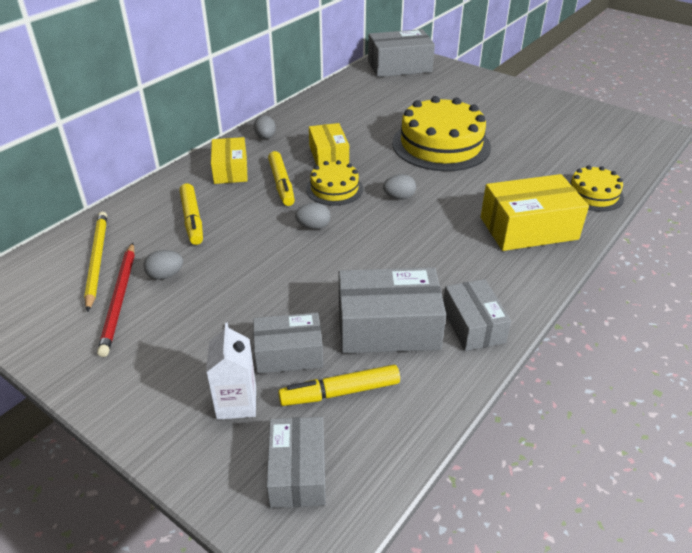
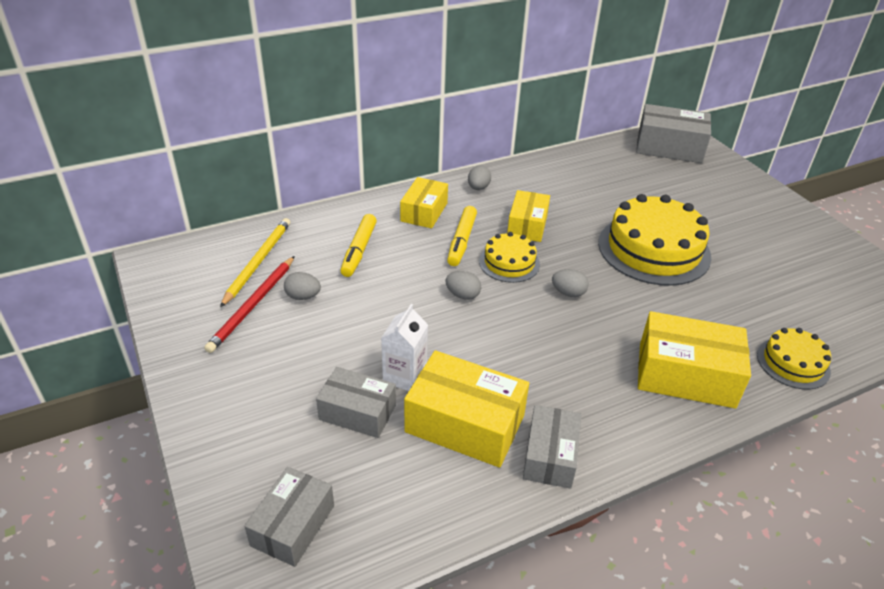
camera: 25 degrees right, 0 degrees up
(236, 403) = (284, 439): white carton -> white carton (405, 376)
(340, 392) = (378, 469): yellow marker -> none
(388, 327) = (465, 423): grey box -> yellow box

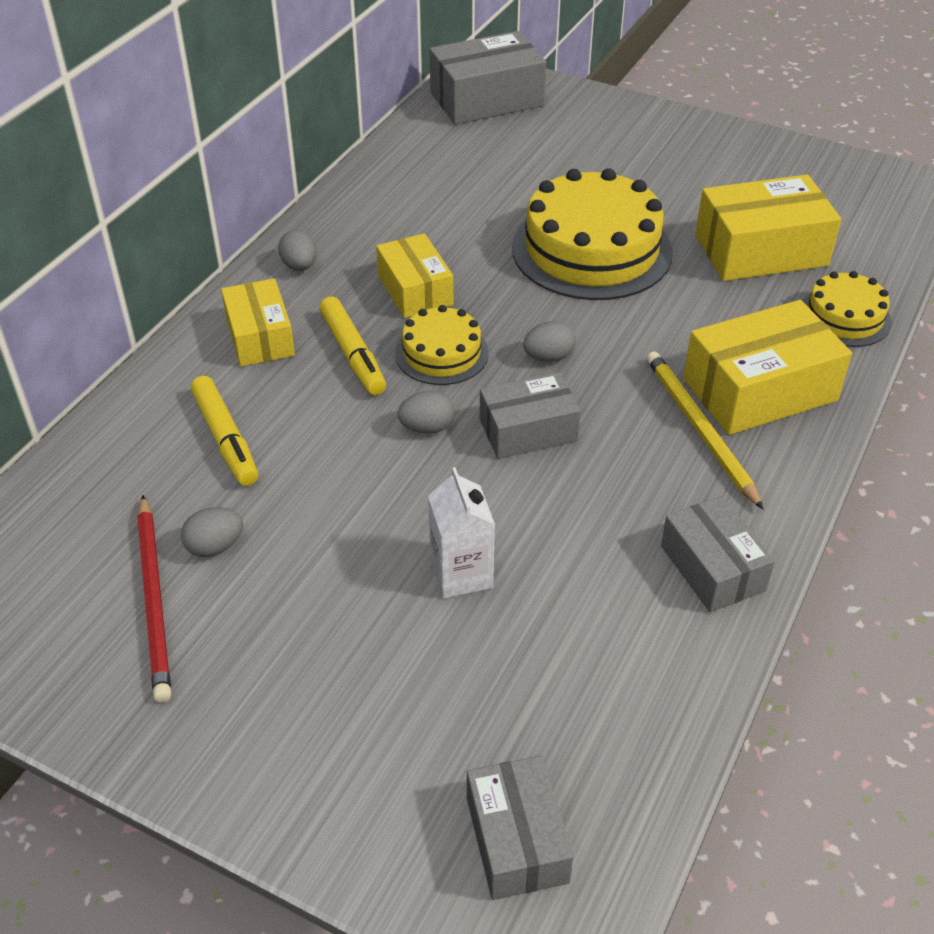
camera: 35 degrees left, 5 degrees up
(258, 262) = (92, 533): yellow pencil -> yellow pencil (699, 429)
(357, 412) = (450, 654): grey box -> grey box (528, 430)
(465, 423) = (588, 589): yellow box -> yellow box (761, 250)

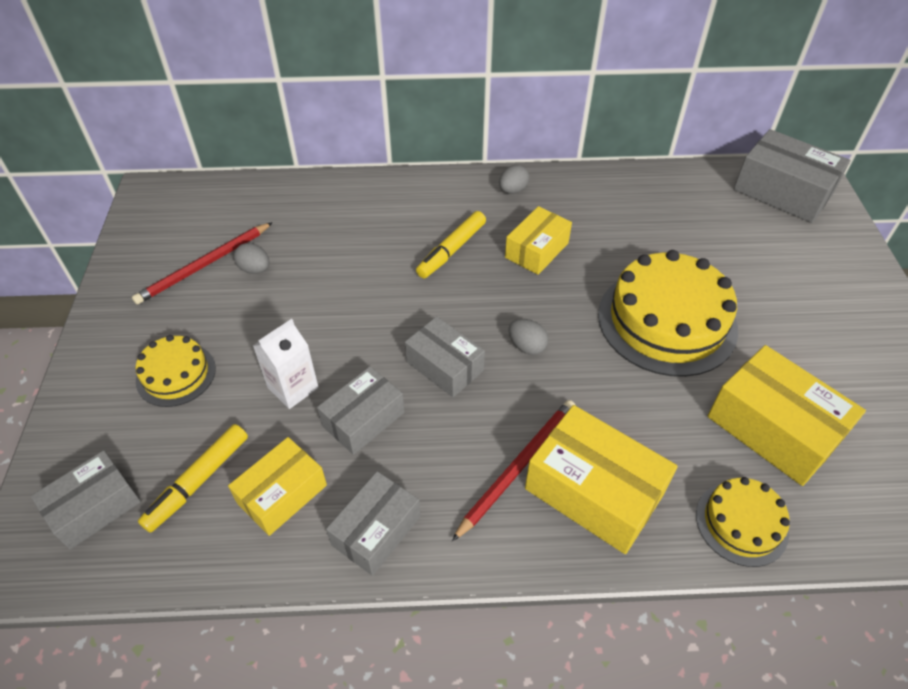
camera: 60 degrees right, 5 degrees up
(226, 438) = (340, 233): yellow marker -> yellow marker (198, 481)
(260, 337) = (435, 205): yellow box -> yellow box (282, 494)
(427, 428) = (410, 314): grey egg -> none
(441, 353) = (486, 290): yellow cake -> yellow cake (176, 374)
(555, 526) = (363, 419): none -> grey box
(699, 429) = (518, 467): yellow pencil -> red pencil

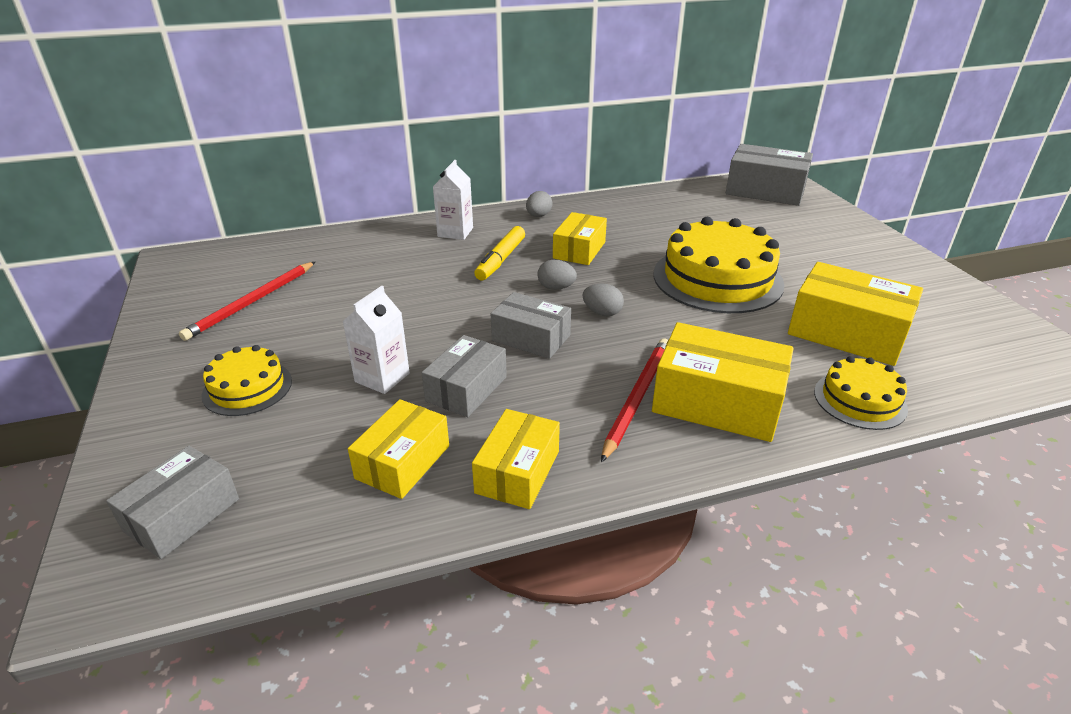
camera: 15 degrees left, 15 degrees down
(198, 481) = (303, 469): yellow marker -> none
(255, 269) = (308, 298): grey egg -> grey egg (556, 288)
(376, 530) = (517, 472): grey box -> yellow box
(419, 201) = (455, 232): none -> white carton

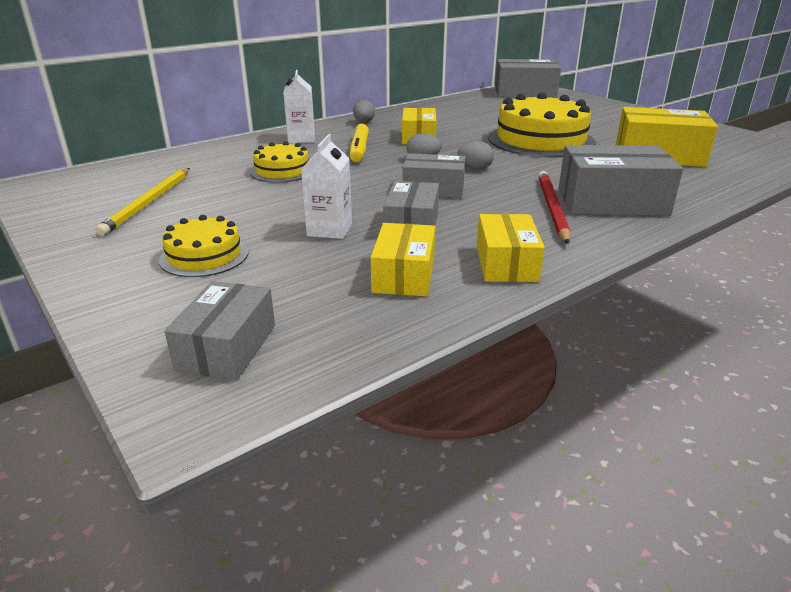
camera: 20 degrees left, 5 degrees down
(252, 302) = (149, 203): red pencil -> yellow pencil
(717, 402) = (612, 202): yellow box -> grey box
(860, 400) = (703, 186): yellow cake -> yellow cake (282, 171)

